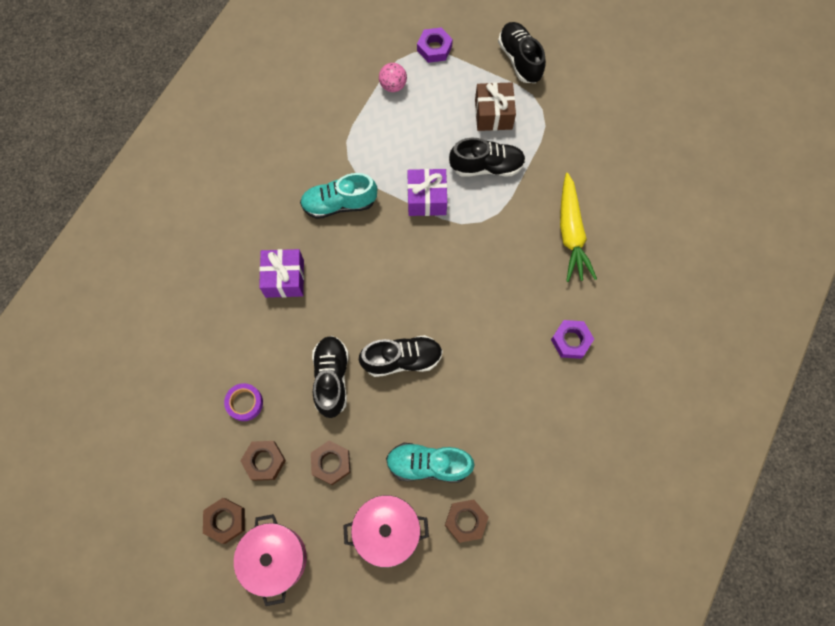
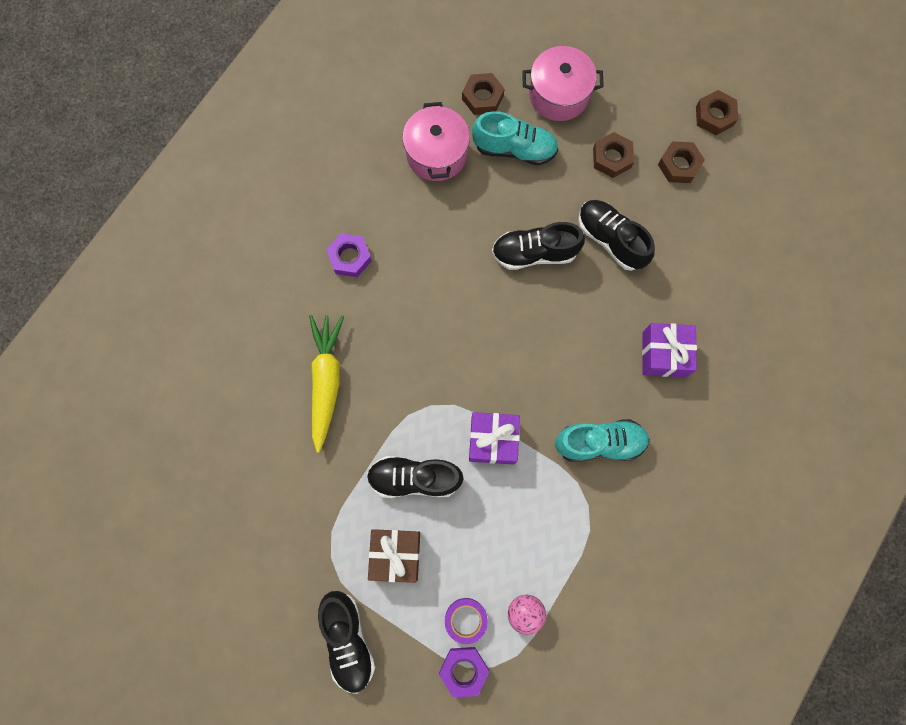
camera: 175 degrees left, 5 degrees up
(245, 403) = (702, 222): purple tape -> purple tape (466, 620)
(275, 558) = (665, 81): pink pot -> pink pot (436, 154)
(331, 378) = (610, 239): black shoe -> black shoe turned 135 degrees clockwise

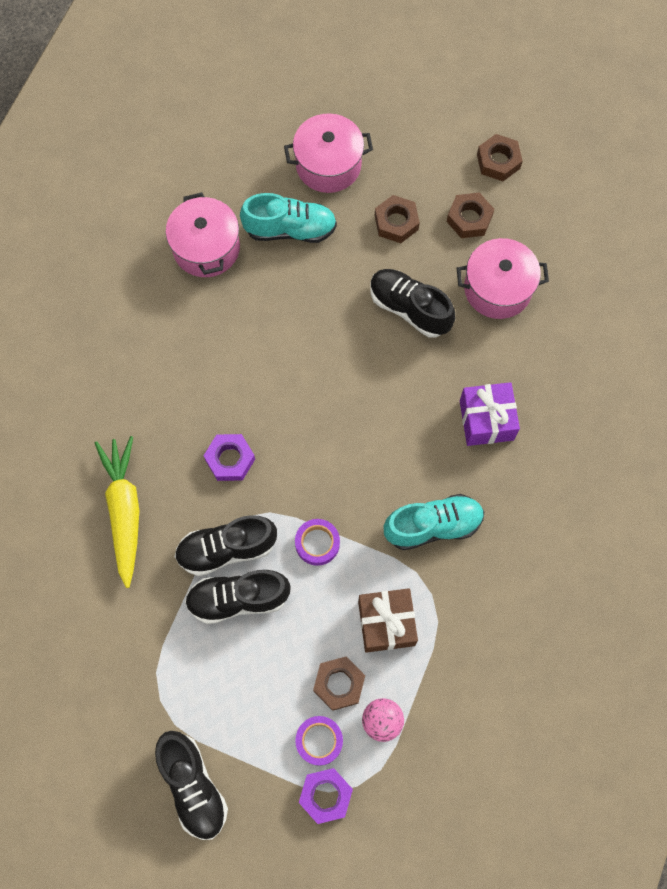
camera: 10 degrees left, 5 degrees down
(350, 257) = (129, 374): purple nut -> purple nut (230, 459)
(396, 554) = (231, 684): brown gift -> brown gift (386, 623)
(482, 97) = (246, 180): brown nut -> brown nut (339, 684)
(493, 440) = (317, 543): purple gift -> purple tape
(534, 253) = (329, 336): black shoe -> black shoe (226, 549)
(694, 234) = (497, 289): none -> pink pot

